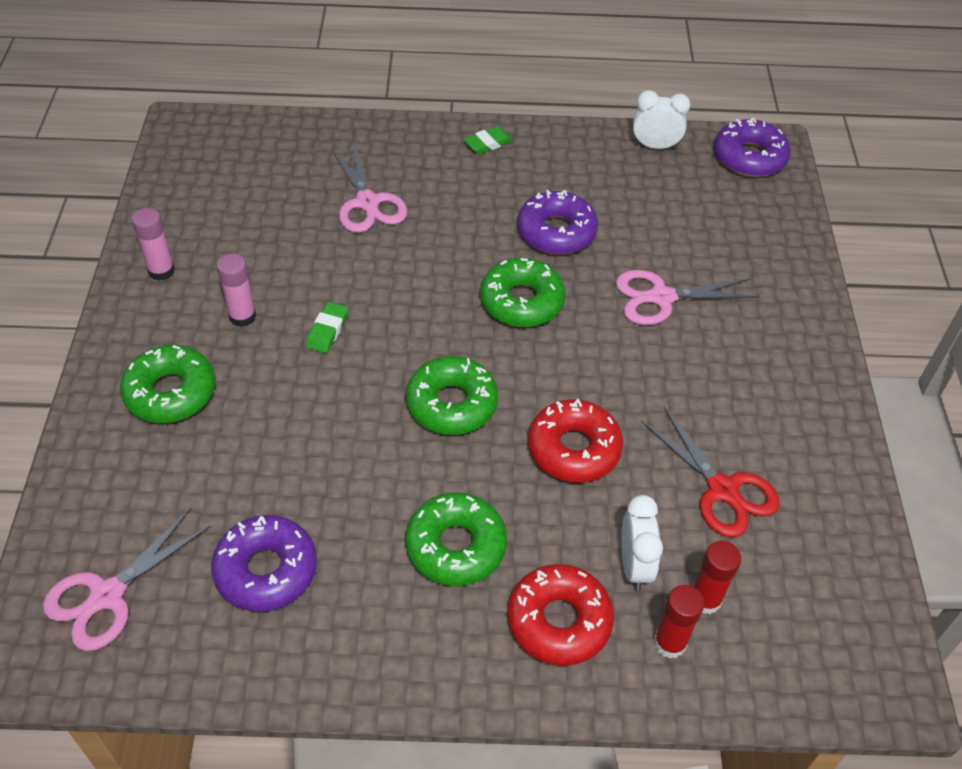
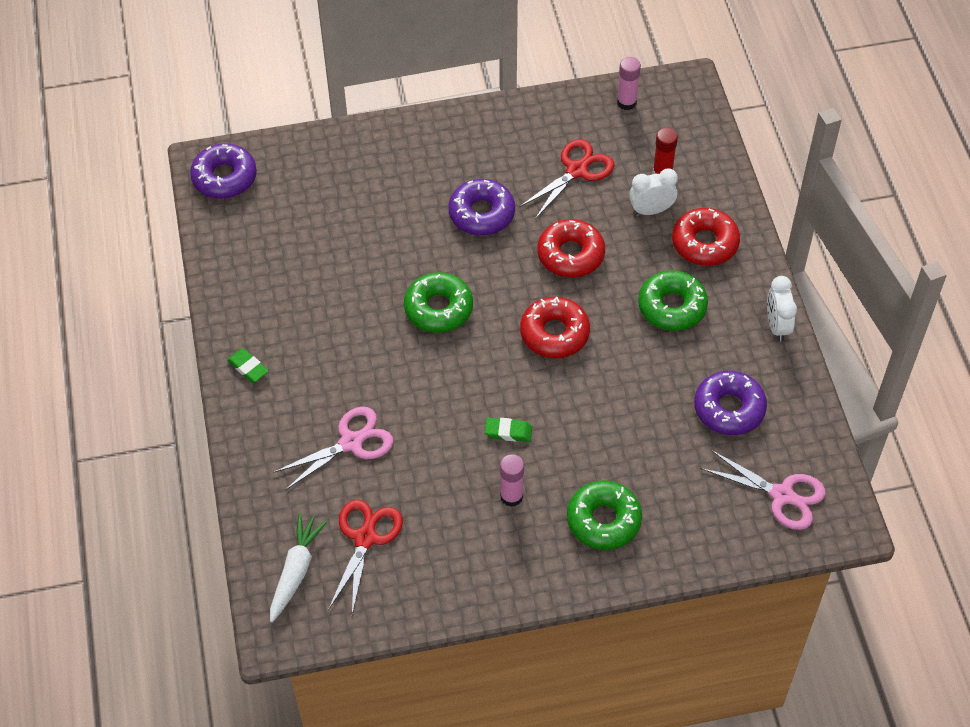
camera: 100 degrees left, 5 degrees up
(161, 271) = (478, 576): pink glue stick -> pink glue stick (626, 102)
(239, 145) = (295, 571): none -> white carrot
(250, 196) = (365, 538): none -> red scissors
(451, 404) = (554, 333): green donut -> red donut
(556, 232) = (352, 298): purple donut -> purple donut (481, 214)
(655, 146) = (224, 244): white clock -> white clock (777, 326)
(662, 297) = (408, 220): pink scissors -> none
(670, 643) = (698, 187): red glue stick -> none

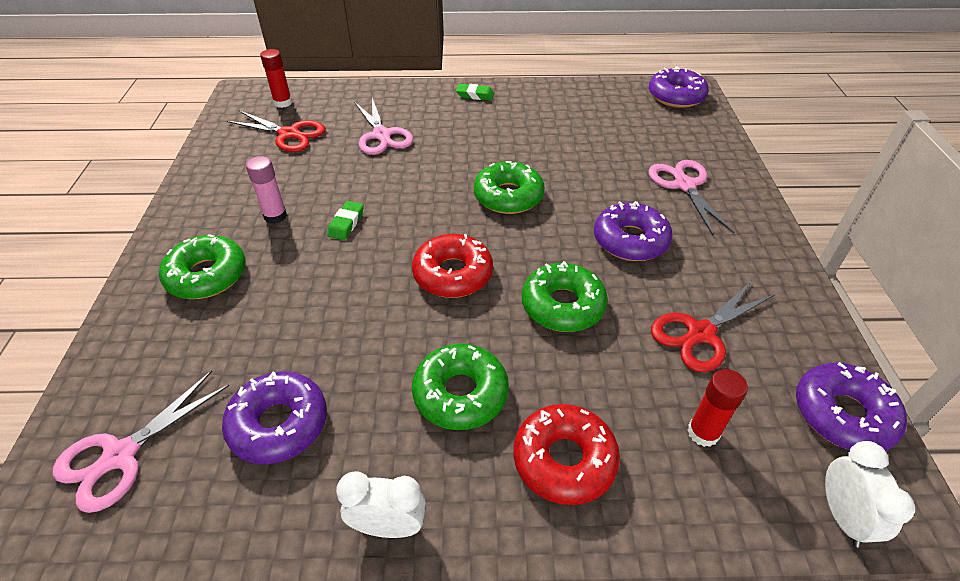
camera: 100 degrees right, 10 degrees down
(248, 368) = (475, 95): green eraser -> green eraser turned 45 degrees clockwise
(295, 571) = (283, 103): white carrot -> red glue stick
(393, 175) = (684, 185): none -> pink scissors
(570, 255) = (562, 305): red donut -> green donut
(576, 170) = (701, 333): red scissors -> red scissors turned 90 degrees clockwise
(626, 102) = (842, 414): pink glue stick -> purple donut
(651, 210) = (630, 403): white clock -> white clock (842, 516)

